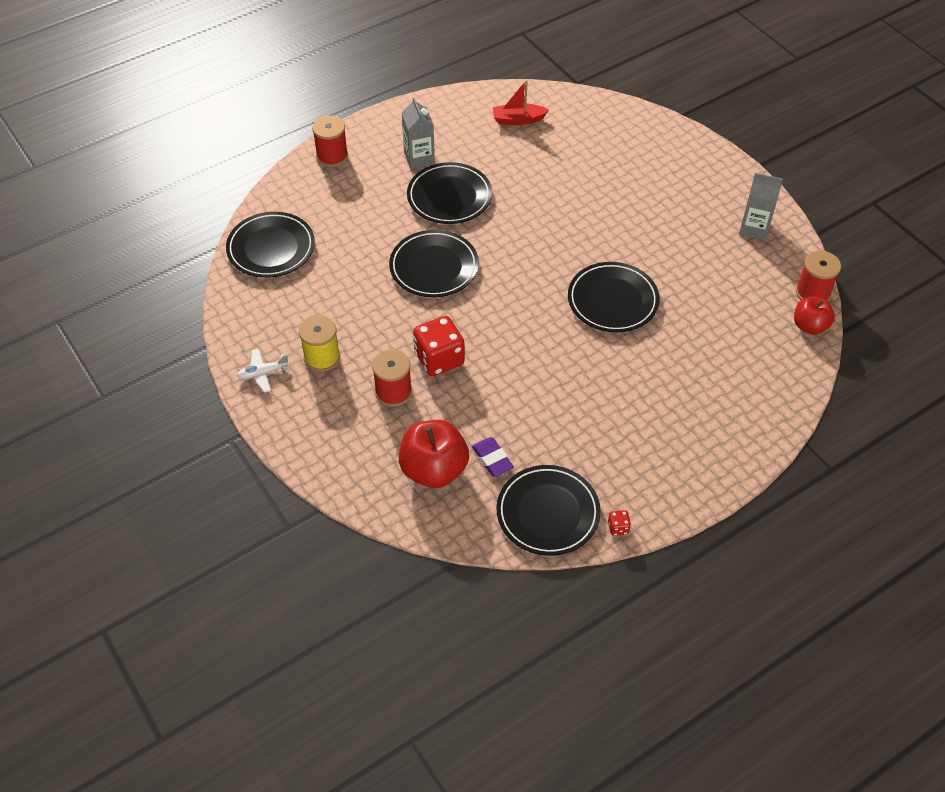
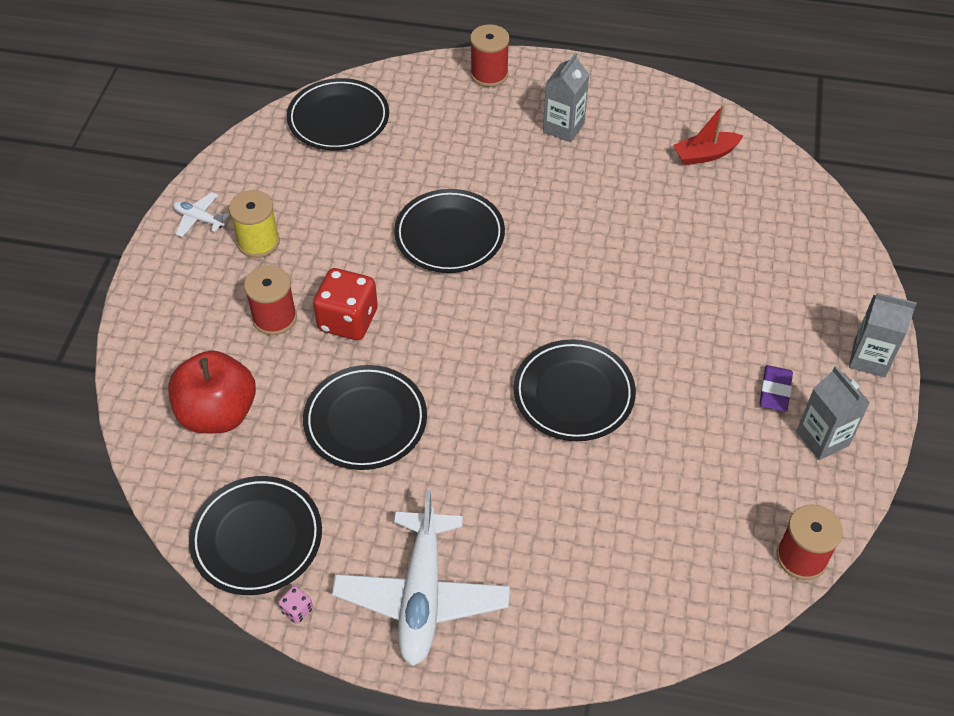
camera: 45 degrees right, 0 degrees up
(449, 197) = (545, 182): black plate -> black plate (365, 421)
(492, 459) = (275, 447): purple eraser -> purple eraser (775, 391)
(518, 120) = (705, 155): red boat -> red boat turned 60 degrees counterclockwise
(618, 527) = (297, 610): red dice -> pink dice
(669, 464) = (422, 595): none -> white plane
(728, 171) = (869, 359): none -> grey carton
(809, 326) = (751, 589): red apple -> none

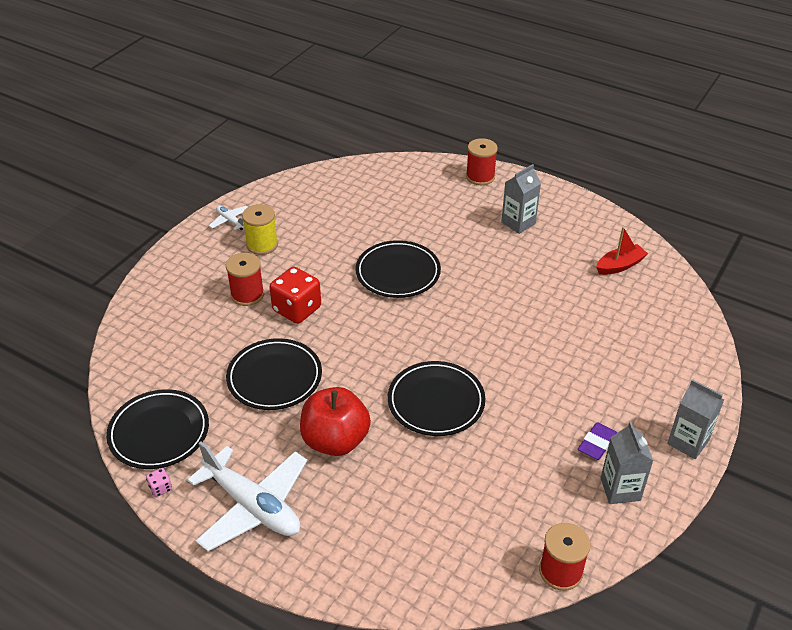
camera: 20 degrees right, 10 degrees down
(218, 413) = (177, 345): red apple -> red apple (335, 440)
(338, 119) = (358, 181): black plate -> none
(422, 595) = (253, 506): white plane -> white plane turned 75 degrees counterclockwise
(705, 155) = (620, 265): red boat -> red boat turned 150 degrees clockwise

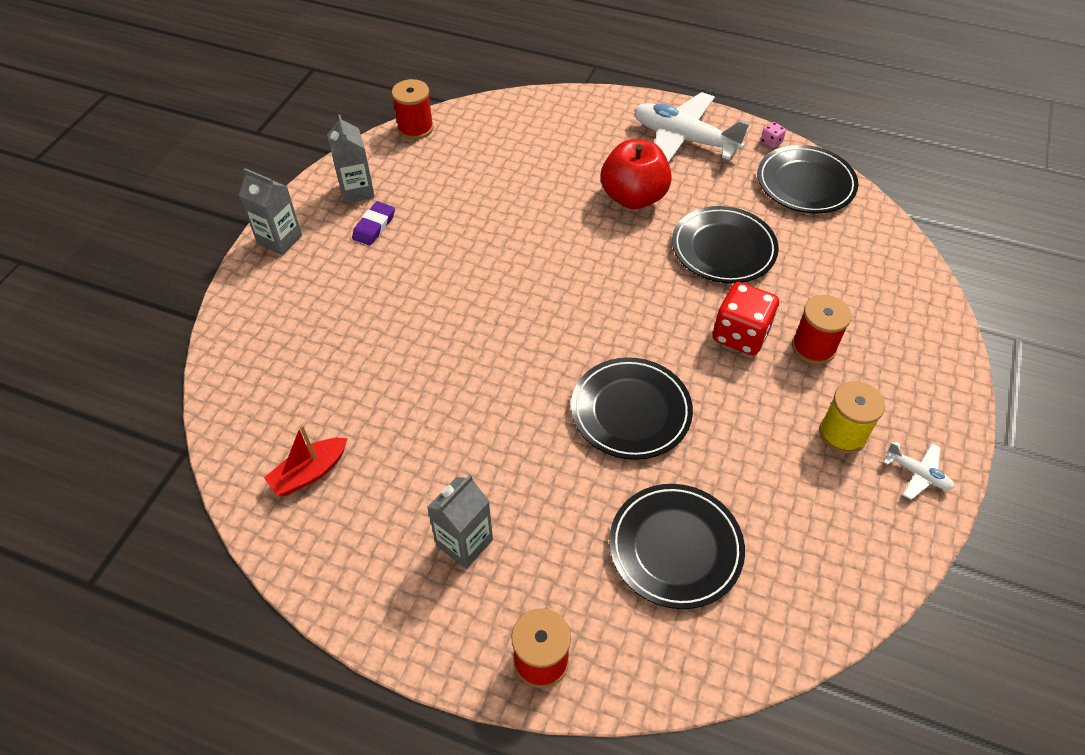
camera: 170 degrees right, 10 degrees up
(436, 402) = (543, 246): black plate -> black plate (675, 548)

